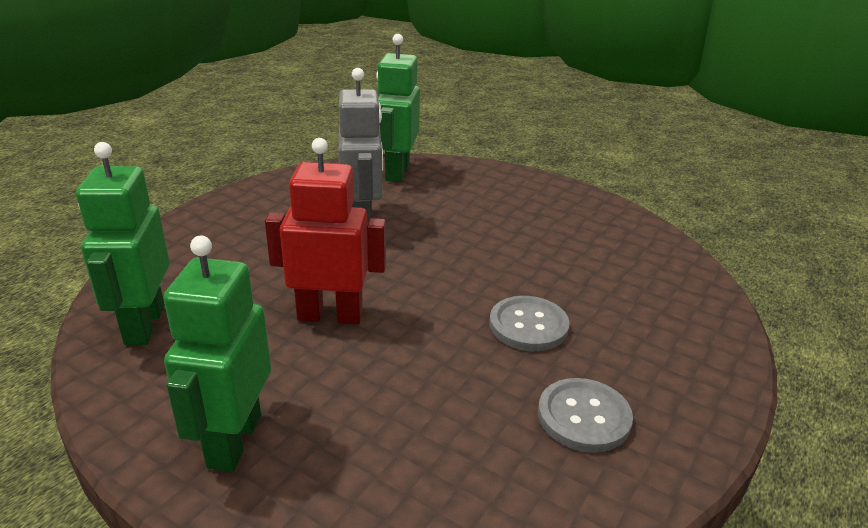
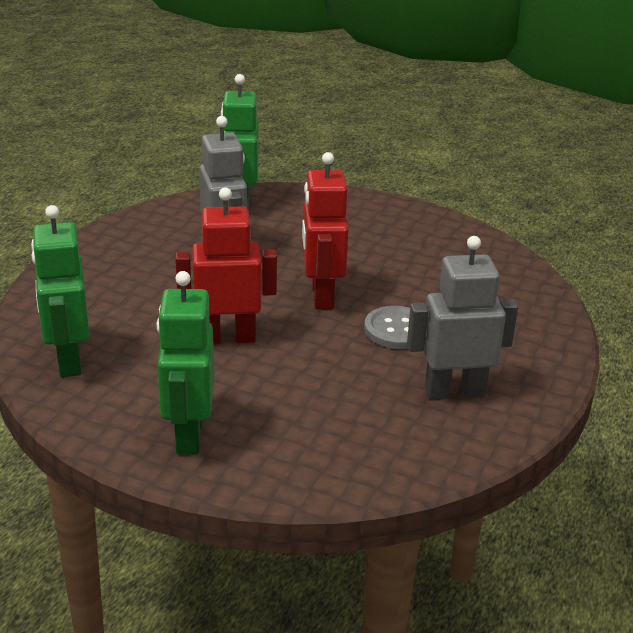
camera: 10 degrees left, 0 degrees up
(451, 276) = (321, 296): none -> red robot
(584, 417) = (454, 391): grey button -> grey robot

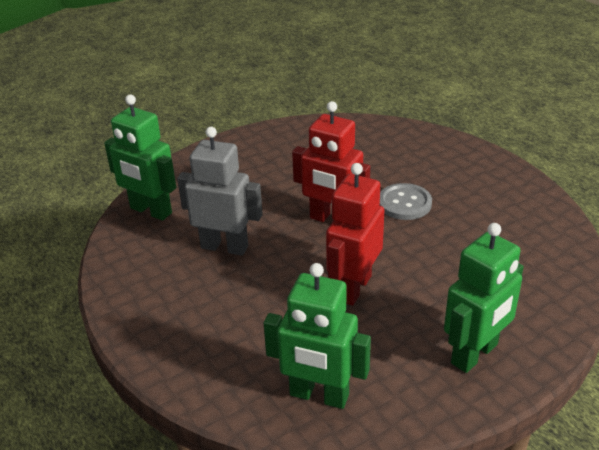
camera: 55 degrees left, 5 degrees up
(188, 435) = (475, 354): green robot -> green robot turned 75 degrees counterclockwise
(454, 391) = (494, 208): grey robot -> none

